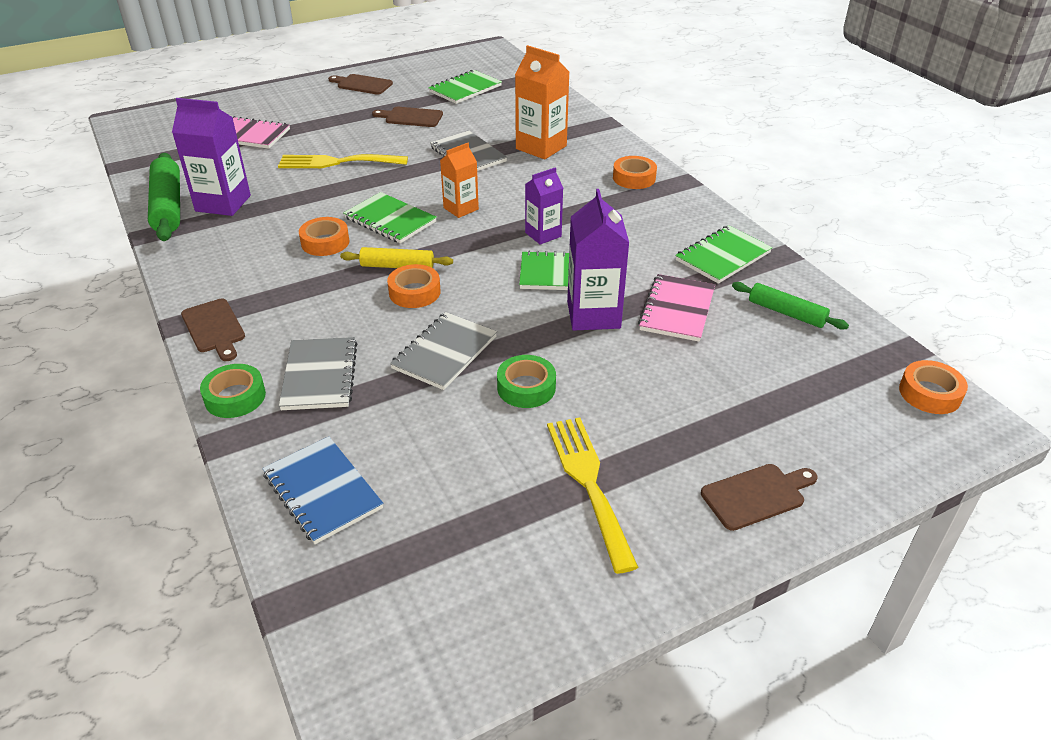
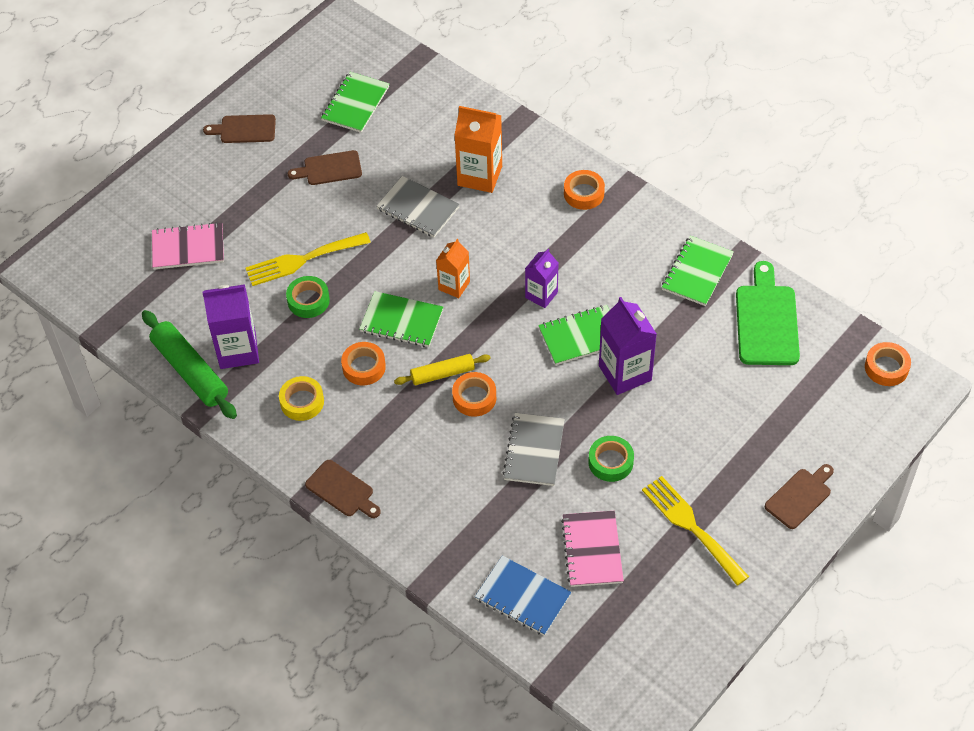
camera: 20 degrees left, 15 degrees up
(235, 397) = (407, 546): green tape -> green tape (308, 300)
(243, 251) = (302, 402): none -> yellow tape
(319, 375) = (455, 505): grey notebook -> none
(677, 310) = (685, 345): pink notebook -> pink notebook (592, 550)
(786, 313) = (766, 321): green rolling pin -> green cutting board

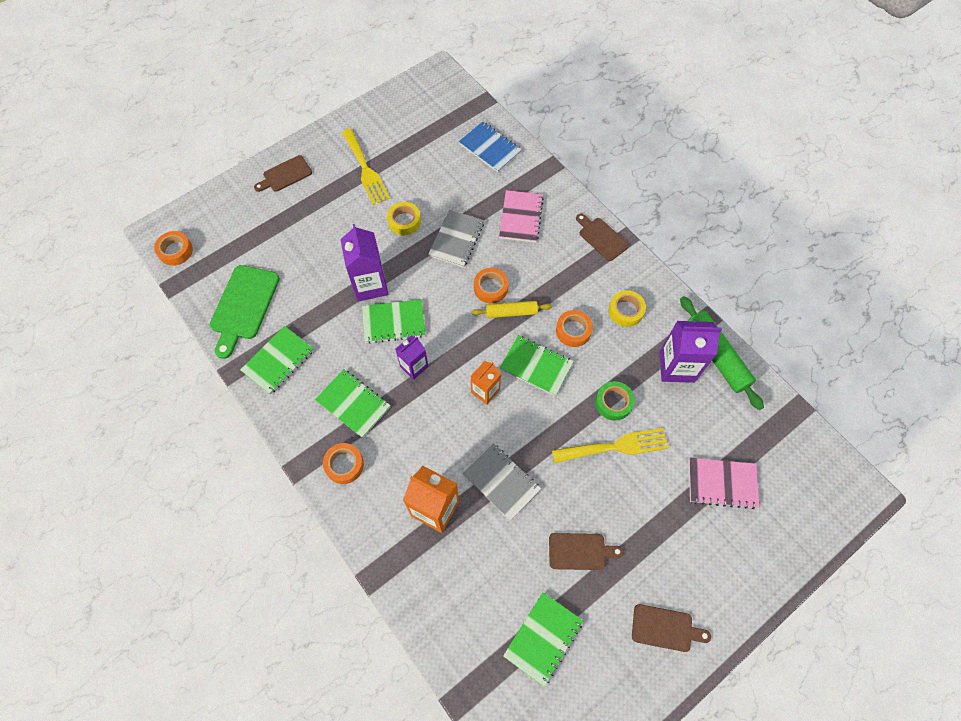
camera: 170 degrees left, 10 degrees up
(592, 550) = (436, 167): pink notebook -> pink notebook (520, 217)
(596, 247) = (353, 404): none -> green notebook
(610, 462) = (404, 221): green tape -> yellow tape

